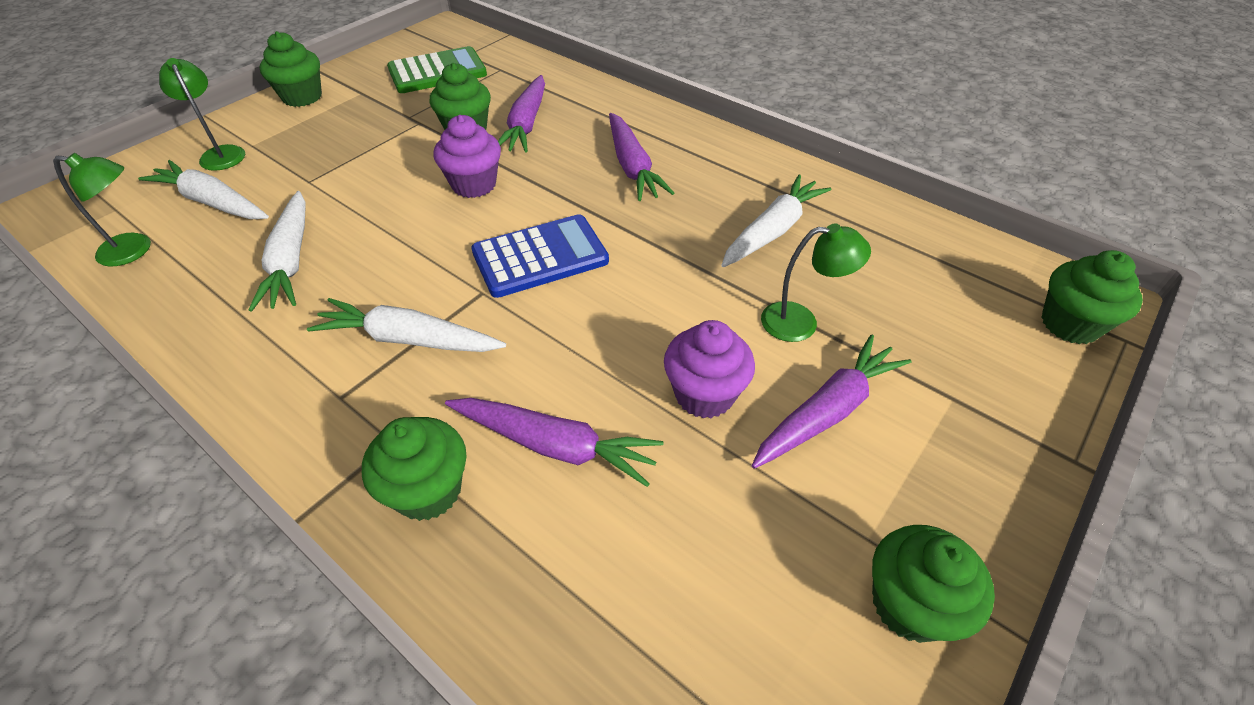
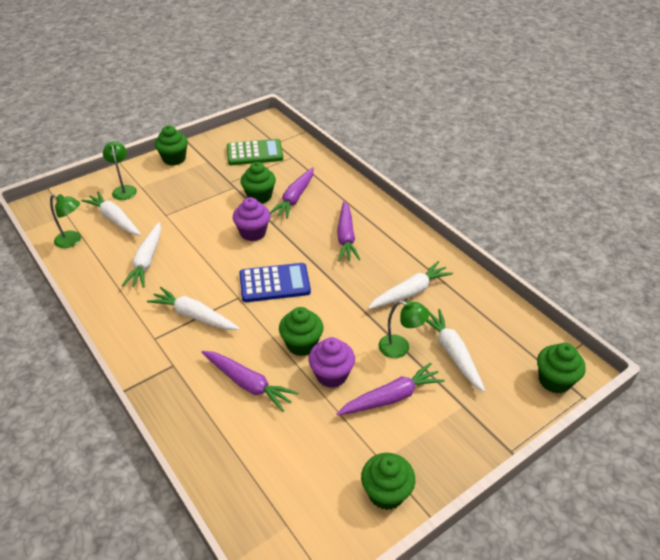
camera: 15 degrees right, 5 degrees down
(428, 490) = (183, 391): green cupcake -> green cupcake (301, 344)
(889, 313) = (452, 353): none -> white carrot

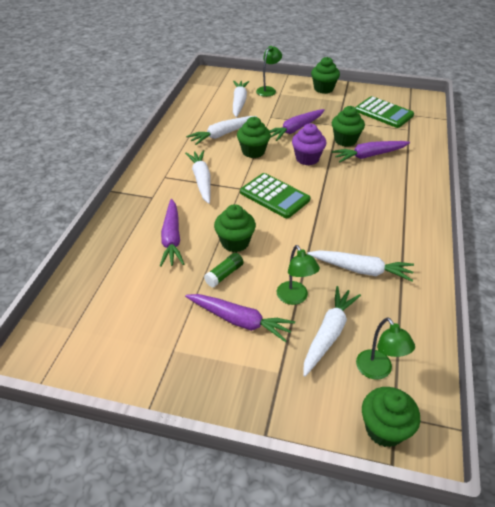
camera: 50 degrees right, 0 degrees up
(73, 241) = (202, 101): green lamp -> green lamp (378, 371)
(274, 283) = (274, 196): blue calculator -> green calculator
(331, 375) = (224, 274): purple cupcake -> green glue stick
(346, 237) = (368, 202): purple carrot -> purple carrot (295, 129)
(386, 493) = (146, 370): green cupcake -> green cupcake (253, 151)

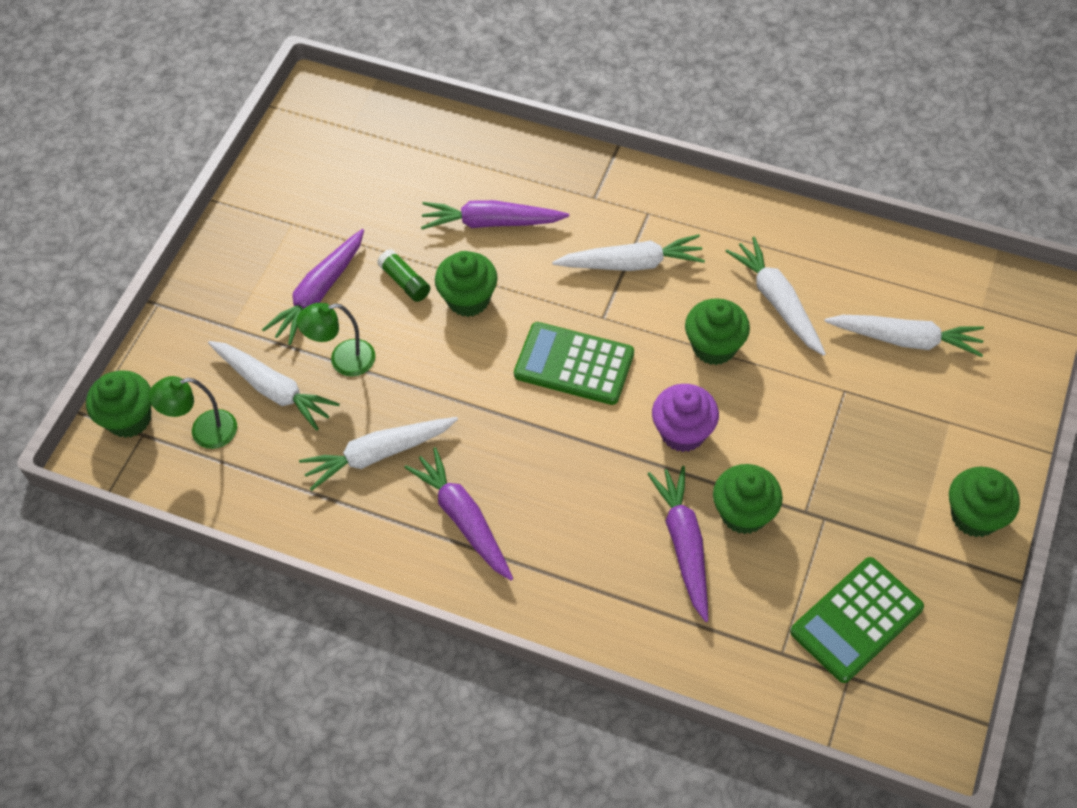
camera: 100 degrees right, 15 degrees up
(268, 90) = (966, 400): green lamp -> none
(274, 196) = (574, 364): green calculator -> green calculator turned 60 degrees clockwise
(295, 129) = (791, 429): purple carrot -> purple carrot (463, 518)
(361, 270) = (378, 454): white carrot -> white carrot turned 45 degrees clockwise

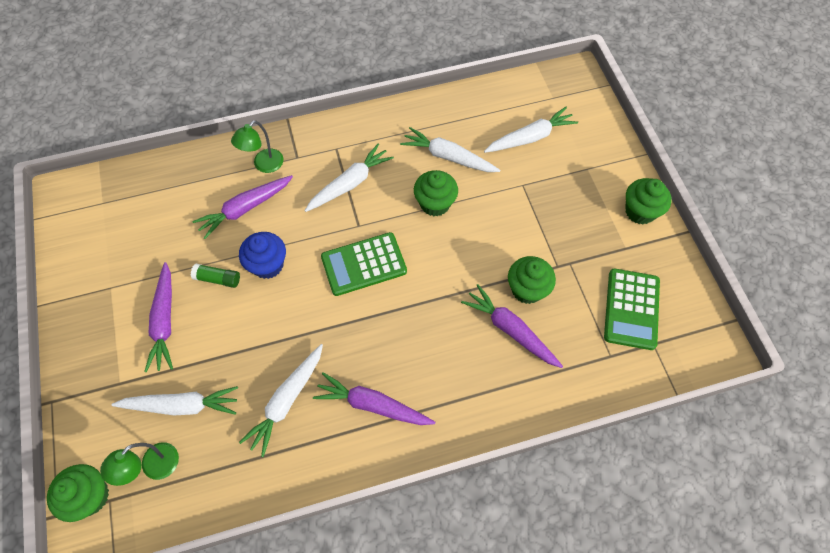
camera: 40 degrees left, 5 degrees up
(343, 360) = (215, 355): green lamp -> green lamp (264, 165)
(468, 299) = (268, 265): green cupcake -> blue cupcake
(683, 432) = (457, 264): purple cupcake -> none

